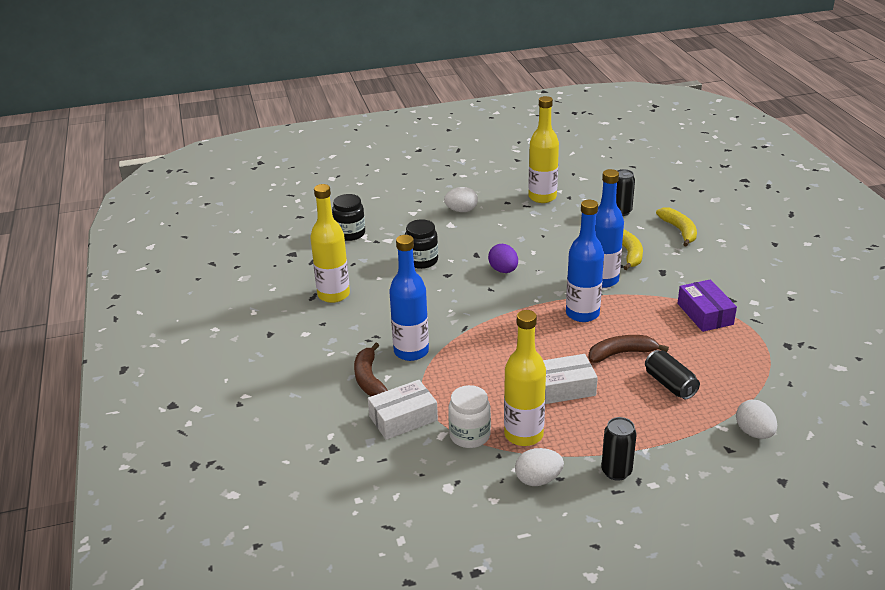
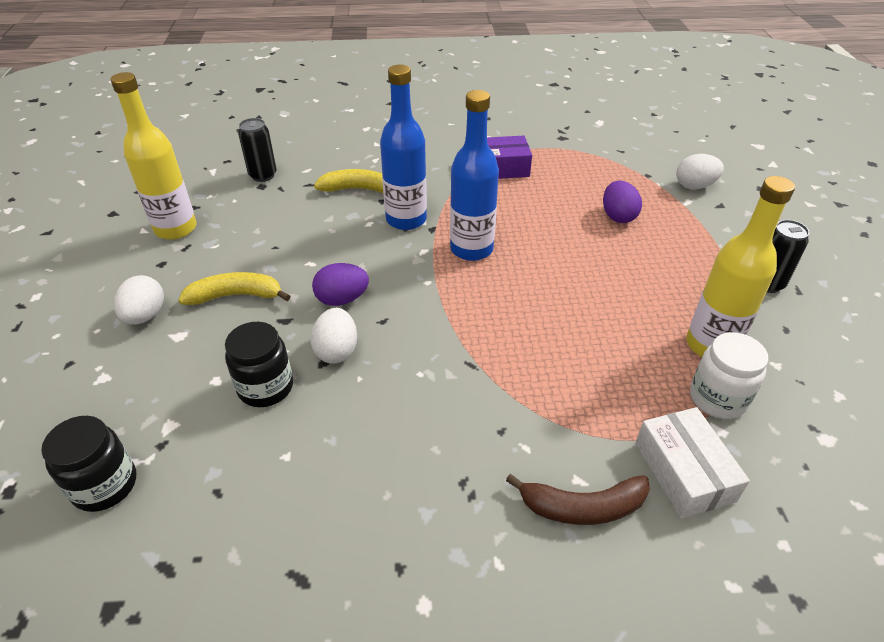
camera: 80 degrees left, 10 degrees up
(333, 295) = (310, 538): yellow bottle -> none
(411, 351) = (517, 438): blue bottle -> none
(538, 480) = (793, 348): white egg -> white egg (337, 351)
(563, 388) = (619, 294): white box -> none
(621, 353) = (558, 236): brown banana -> none
(670, 384) = (618, 216): black can -> purple egg
(679, 231) = (332, 147): yellow banana -> yellow banana (236, 296)

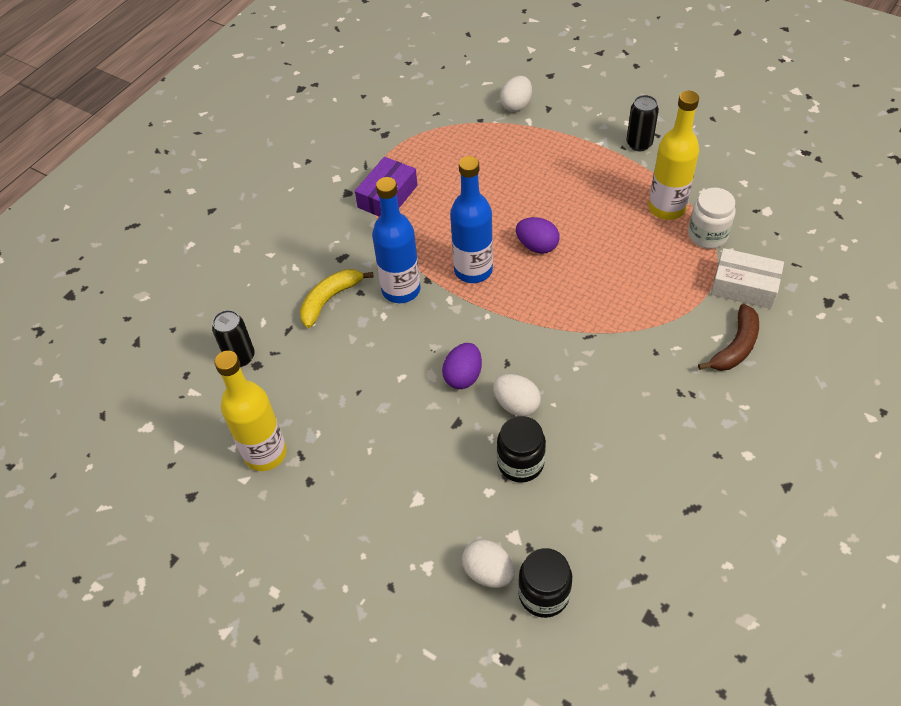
camera: 50 degrees left, 10 degrees up
(145, 316) = (373, 514): white egg -> white egg (488, 572)
(236, 296) = (401, 443): yellow banana -> none
(618, 216) = (511, 168): purple egg -> purple egg (537, 246)

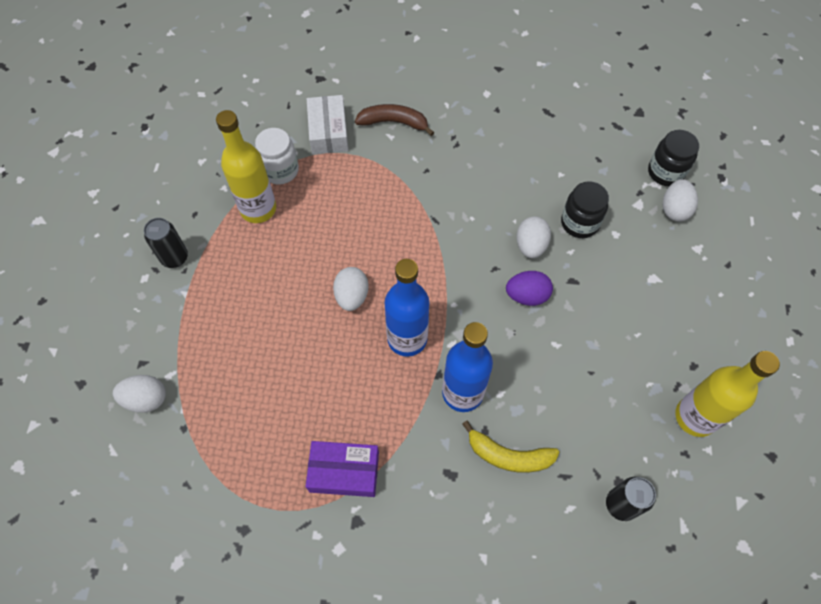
camera: 120 degrees left, 10 degrees up
(537, 246) = (352, 296): purple egg -> white egg

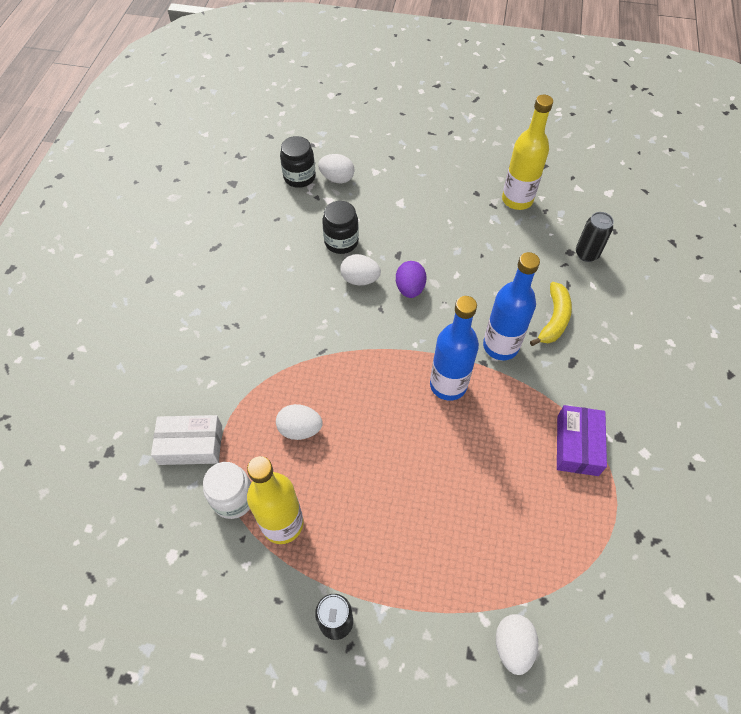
camera: 85 degrees left, 5 degrees down
(352, 296) = (400, 430): white egg -> white egg (300, 429)
(394, 122) = (194, 378): brown banana -> none

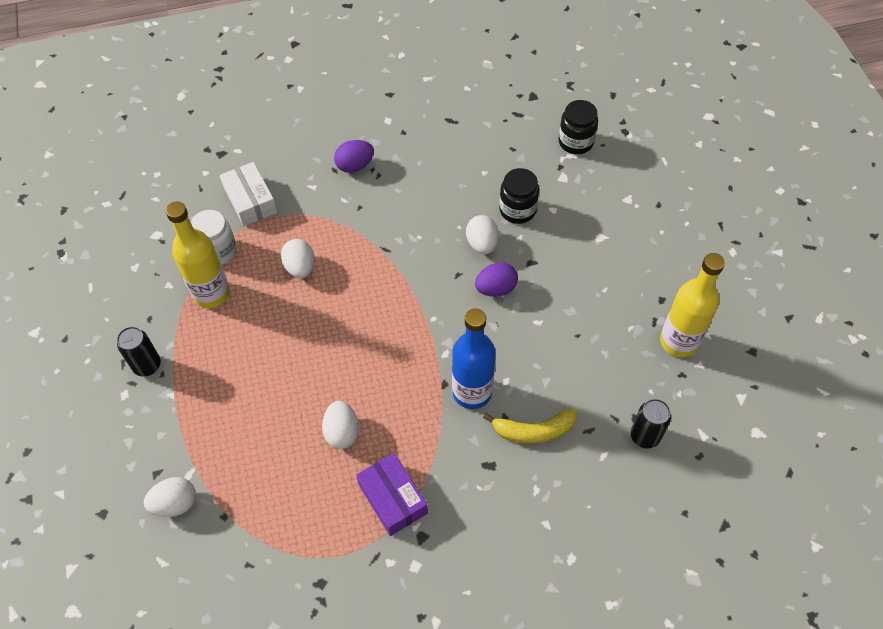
camera: 65 degrees right, 0 degrees up
(212, 338) = (355, 165): none -> purple egg
(337, 178) = (595, 172): white egg -> white egg (342, 432)
(448, 385) = (403, 363): blue bottle -> none
(577, 445) = (393, 498): purple box -> purple box turned 75 degrees clockwise

